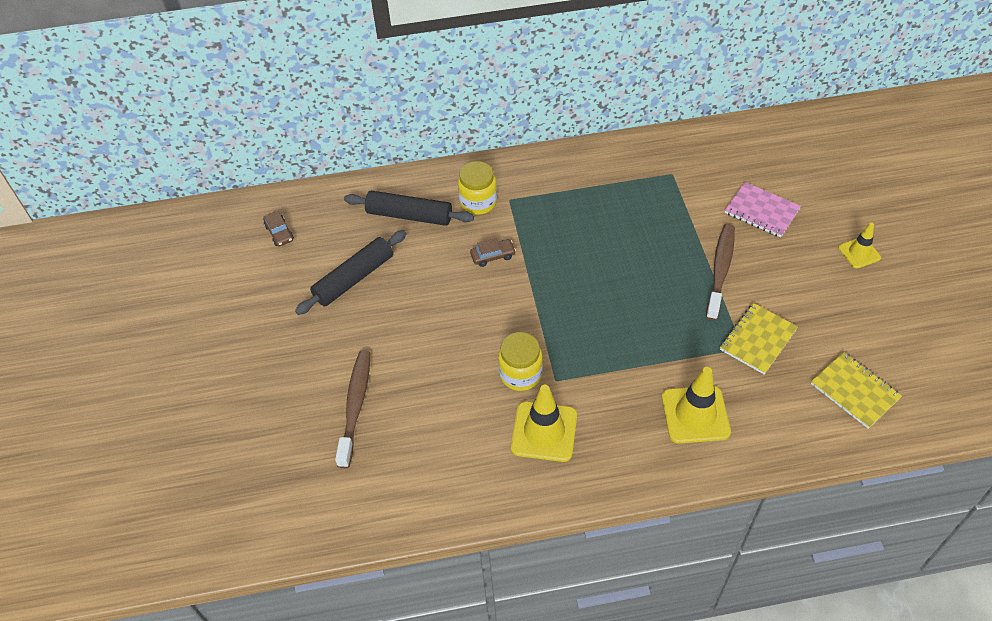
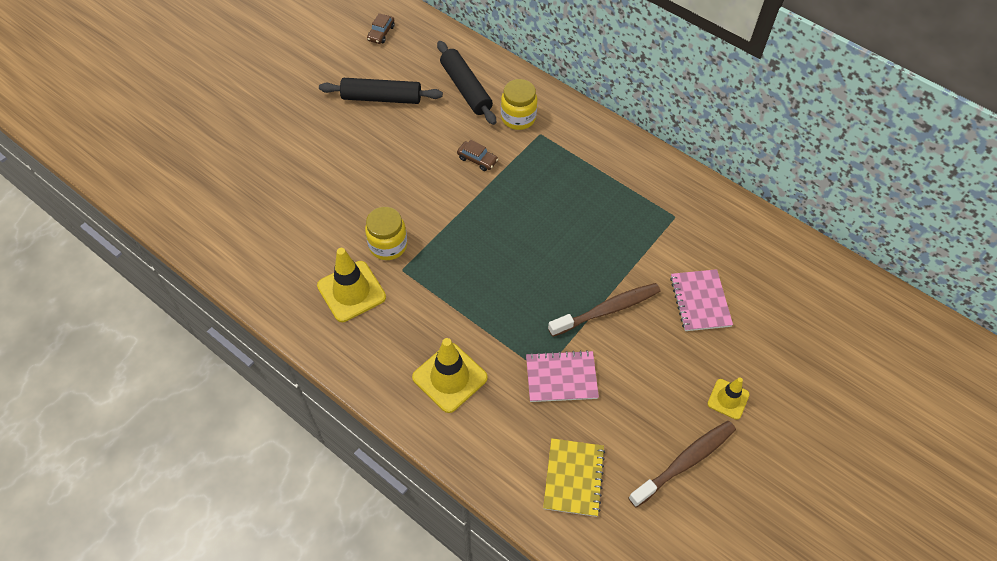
camera: 45 degrees right, 5 degrees up
(355, 406) = (280, 172): brown toothbrush -> brown toothbrush (685, 462)
(758, 340) = (561, 377): yellow notebook -> pink notebook

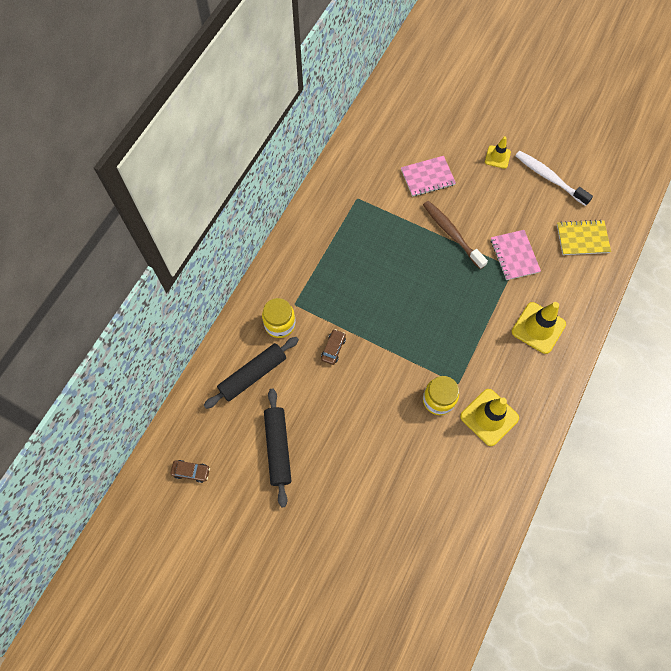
camera: 100 degrees left, 10 degrees up
(685, 462) = (549, 178): brown toothbrush -> white toothbrush

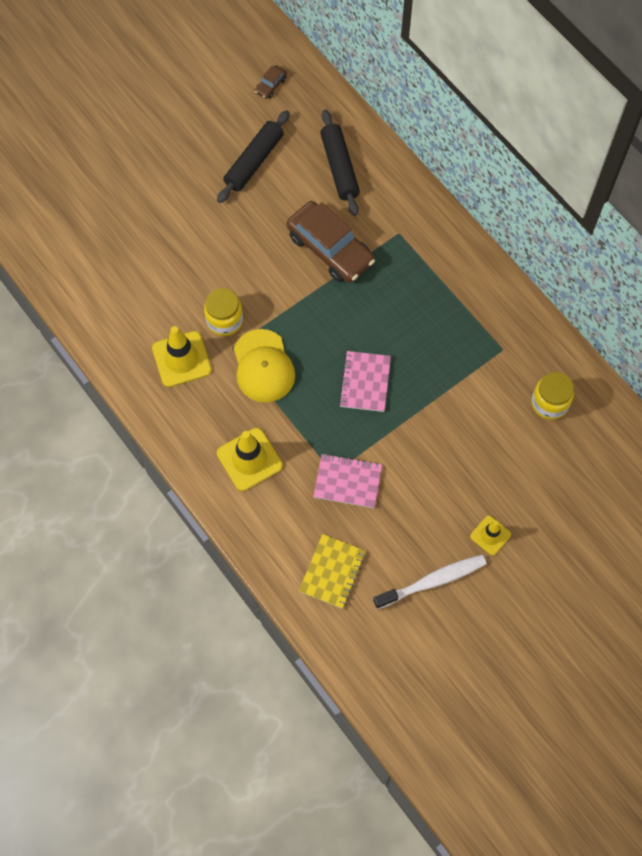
camera: 115 degrees right, 0 degrees up
(278, 448) = (254, 162): black rolling pin -> black rolling pin turned 75 degrees counterclockwise
(280, 324) = (382, 211): yellow jar -> yellow jar (549, 403)
(333, 349) = (330, 249): brown car -> brown car, size x2.34
(427, 177) = (497, 439): pink notebook -> pink notebook (365, 382)
(451, 233) = (408, 428): brown toothbrush -> none
(460, 352) = (263, 366): none -> yellow cap

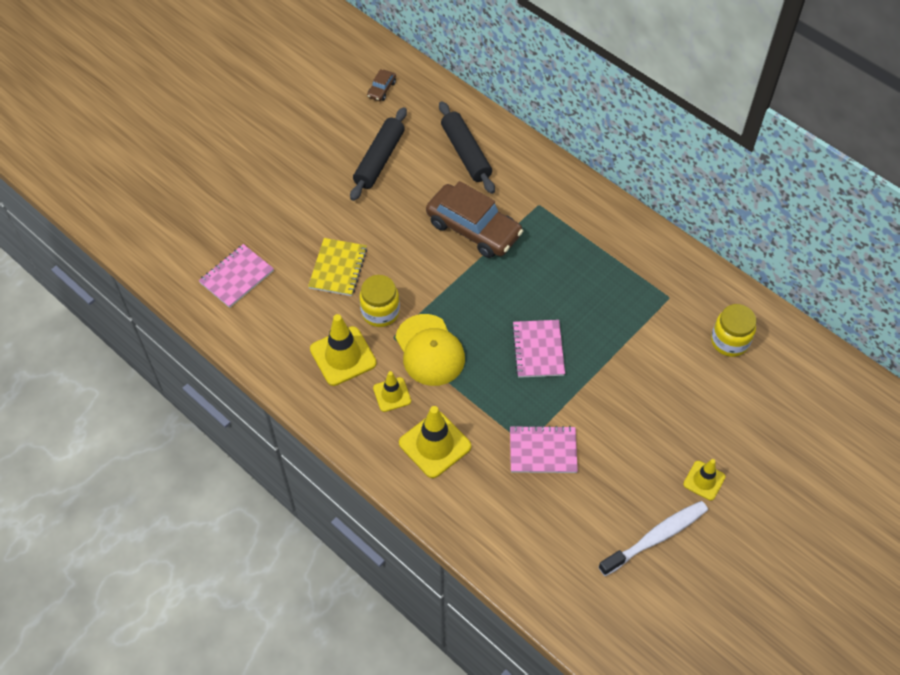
camera: 10 degrees left, 10 degrees down
(97, 263) = (236, 277): none -> pink notebook
(219, 404) = (392, 394): none -> yellow traffic cone
(332, 572) = (548, 545): yellow notebook -> yellow notebook (338, 268)

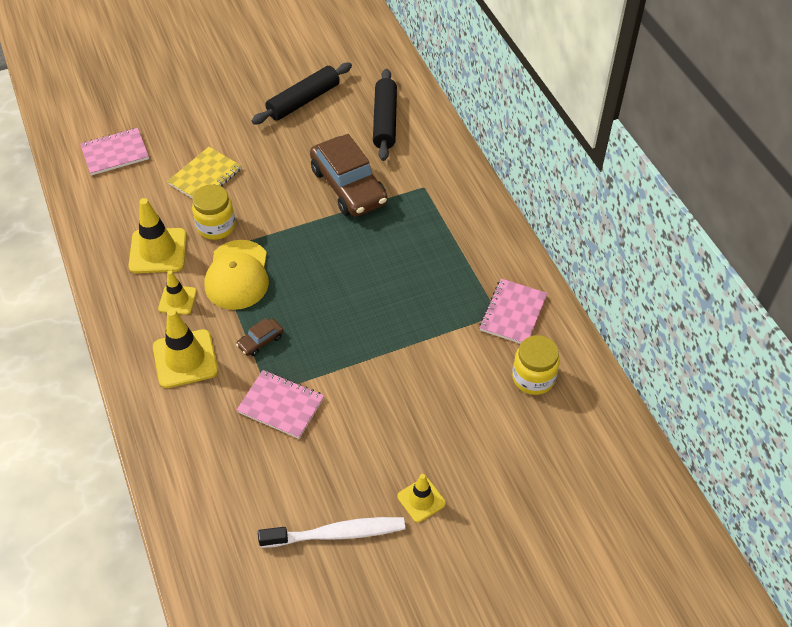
camera: 25 degrees right, 5 degrees down
(381, 89) = (345, 45): brown car -> brown car (260, 341)
(538, 350) = (337, 313): pink notebook -> pink notebook (513, 313)

